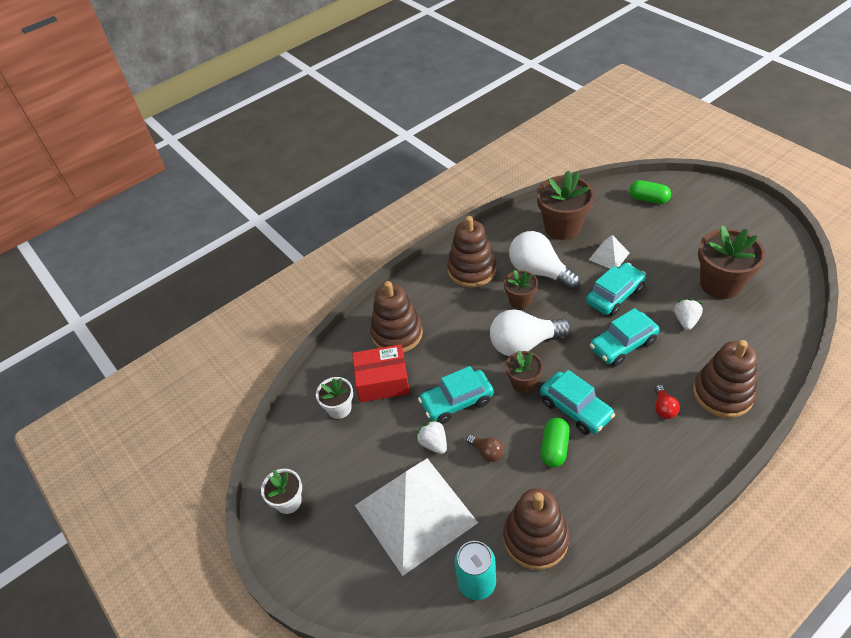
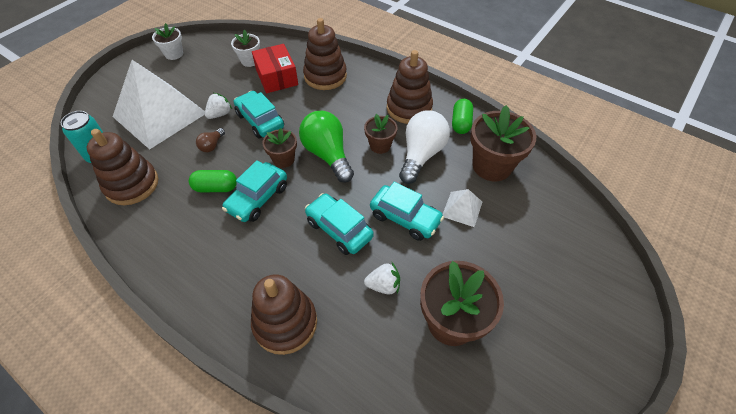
camera: 70 degrees right, 5 degrees up
(524, 344) = (327, 155): white light bulb -> green light bulb
(648, 199) = (573, 240): green capsule -> green capsule (461, 123)
(663, 408) = (263, 268): red light bulb -> none

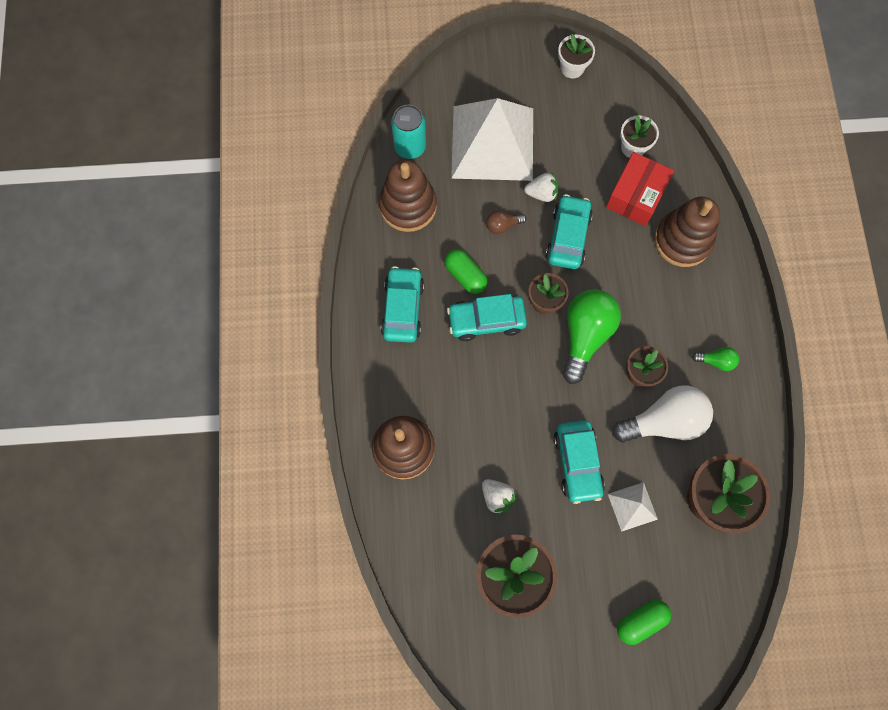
camera: 50 degrees right, 20 degrees up
(339, 229) = (516, 416): turquoise car -> turquoise car (403, 309)
(409, 108) = (716, 361): brown stacking toy -> green light bulb
(461, 123) = (743, 428): green capsule -> green capsule (640, 621)

